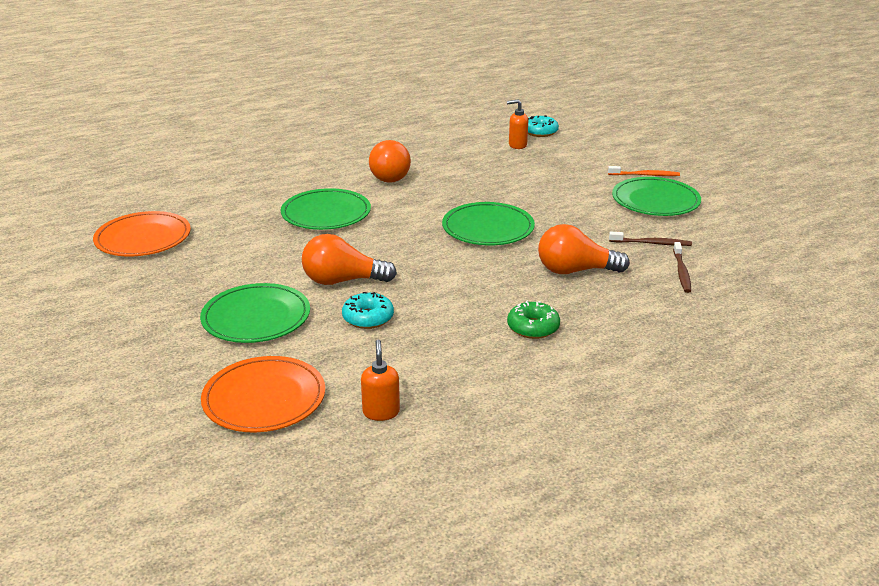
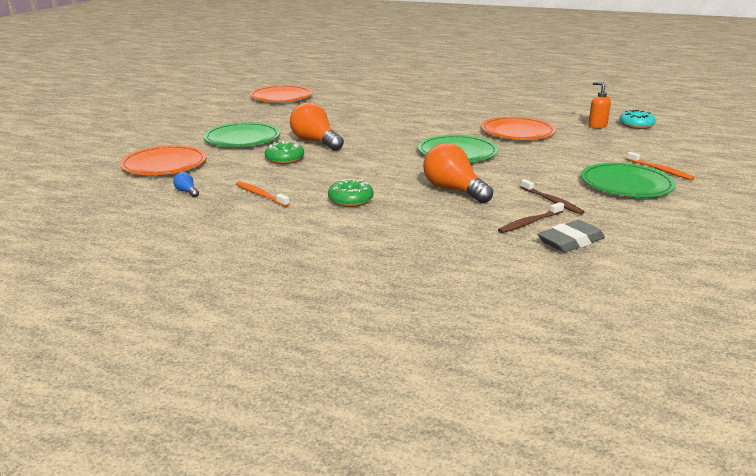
camera: 50 degrees right, 5 degrees down
(326, 213) = (385, 116): green plate -> none
(368, 318) = (284, 159): turquoise donut -> green donut
(381, 412) = (187, 192): orange soap dispenser -> blue light bulb
(390, 175) = (467, 113): orange light bulb -> none
(454, 370) = (261, 195): none -> orange toothbrush
(478, 180) = (517, 132): none -> orange plate
(733, 274) = (570, 241): none -> grey eraser

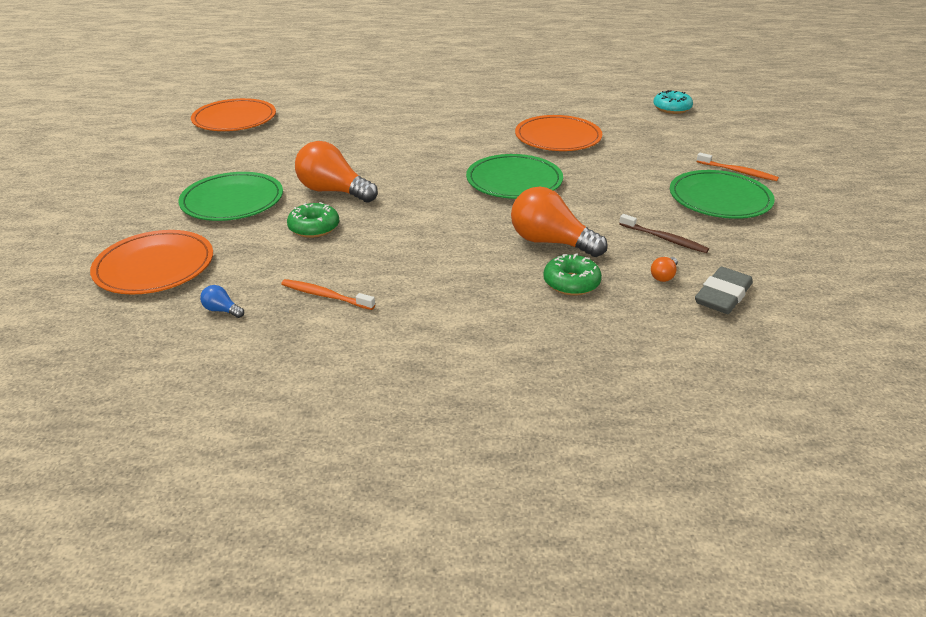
camera: 20 degrees left, 10 degrees up
(350, 200) = (443, 282): green donut -> green donut (571, 283)
(530, 222) = (664, 276): brown toothbrush -> orange light bulb
(597, 126) = (634, 115): orange soap dispenser -> none

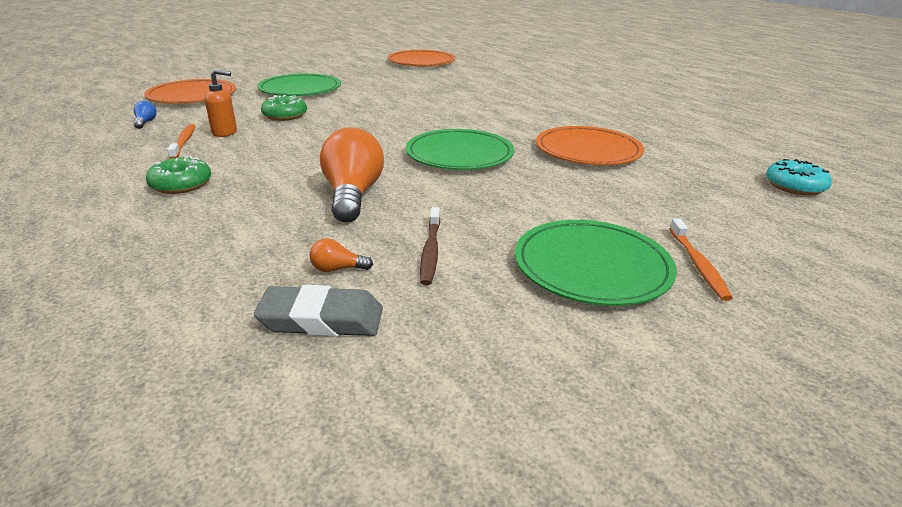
camera: 55 degrees right, 5 degrees down
(325, 269) = (225, 132): none -> orange soap dispenser
(333, 191) = (349, 107): orange light bulb -> none
(571, 283) = (277, 222): green donut -> green donut (181, 184)

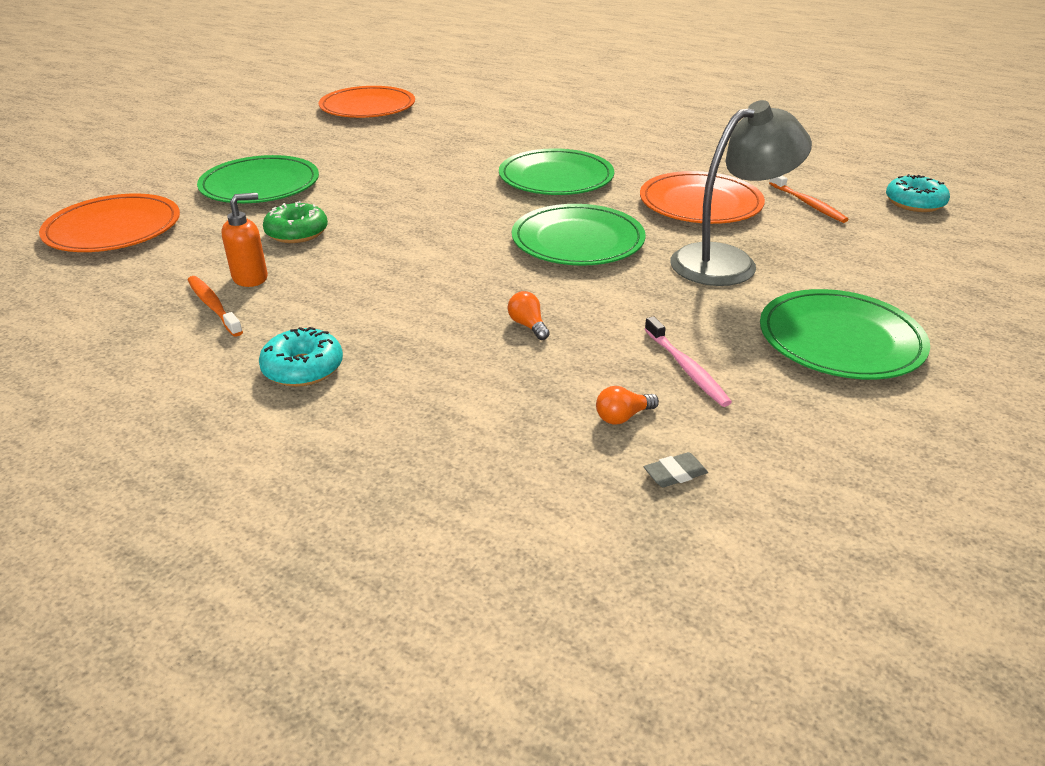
camera: 25 degrees left, 5 degrees up
(146, 122) = (108, 289): blue light bulb -> none
(181, 184) = (303, 368): green donut -> turquoise donut
(321, 319) = (675, 474): grey eraser -> grey eraser, size x0.49
(352, 195) = (528, 325): orange light bulb -> orange light bulb, size x0.42
(430, 251) = (686, 368): brown toothbrush -> pink toothbrush
(495, 116) = (556, 178): none -> green plate
(561, 191) = (728, 261): none -> grey lamp
(697, 264) = (917, 311): orange toothbrush -> orange toothbrush (807, 204)

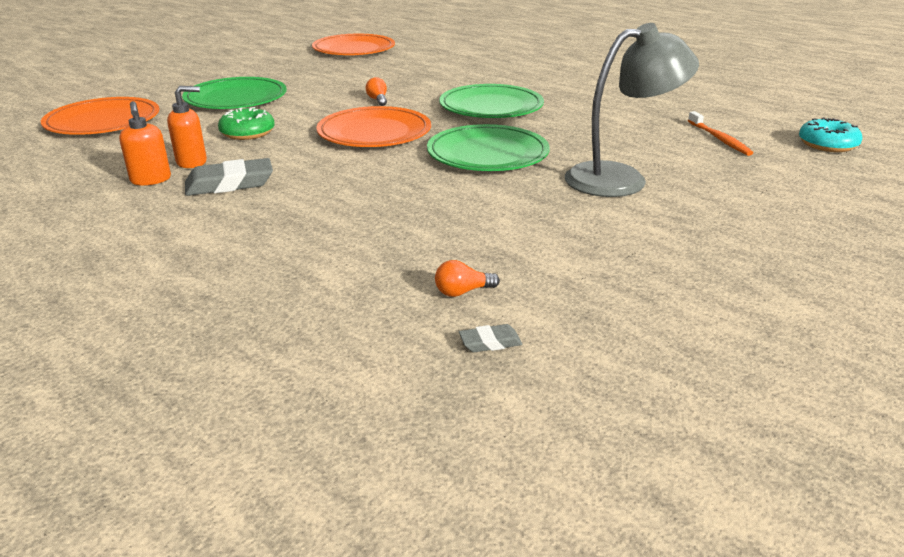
camera: 10 degrees right, 5 degrees down
(213, 306) = (151, 180): orange toothbrush -> orange soap dispenser
(303, 368) = (199, 230): turquoise donut -> none
(309, 304) = (230, 184): none -> grey eraser
(528, 325) = (410, 214): orange light bulb -> orange light bulb (378, 100)
(686, 368) = (541, 258): pink toothbrush -> none
(700, 203) = (615, 133): orange plate -> orange plate (374, 132)
(840, 340) = (704, 248): green plate -> none

